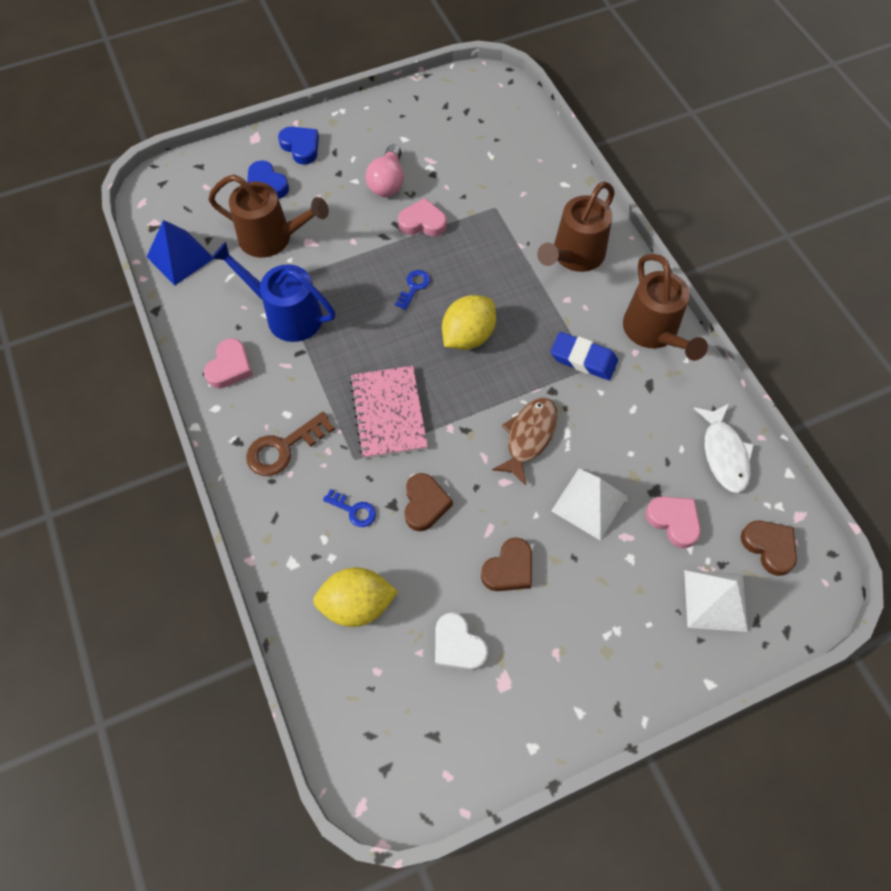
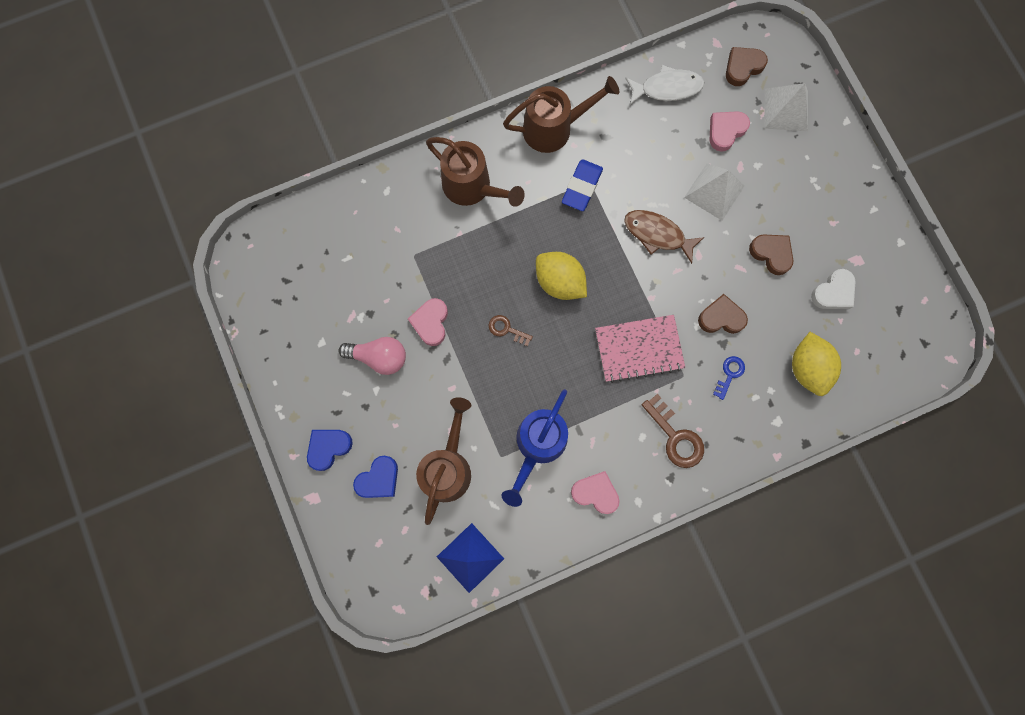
camera: 90 degrees left, 15 degrees up
(414, 287) = (506, 329): blue key -> brown key

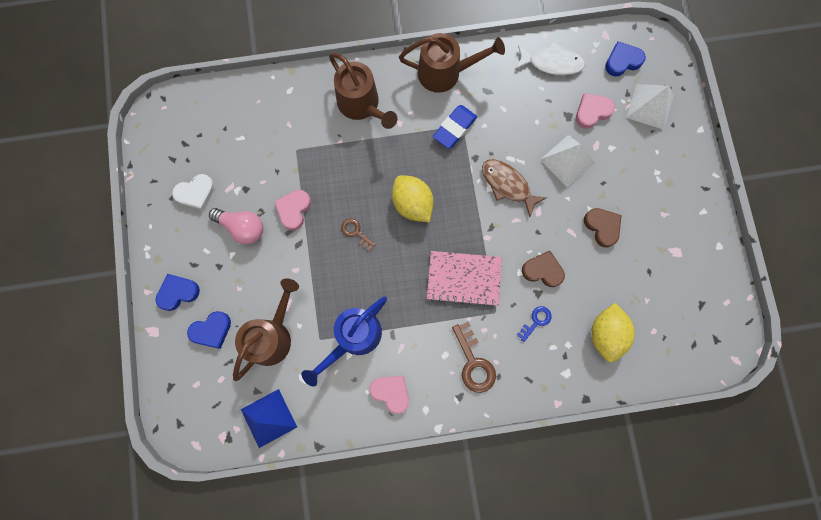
camera: 15 degrees right, 0 degrees up
(743, 67) = (622, 61): brown heart -> blue heart
(833, 292) = (647, 274): white heart -> white heart (196, 193)

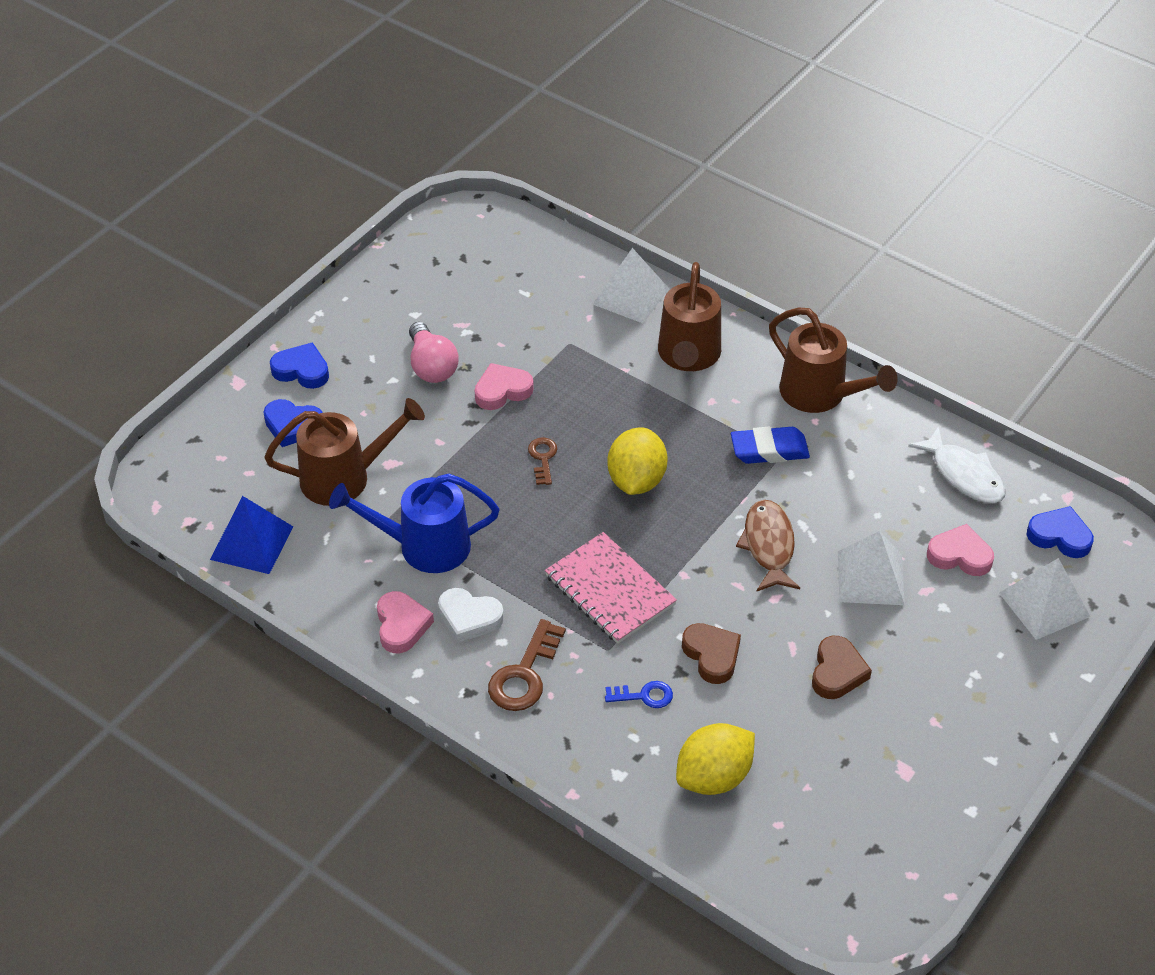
camera: 45 degrees right, 30 degrees down
(196, 193) = (423, 305): white heart -> white heart (469, 618)
(296, 92) = (631, 296): none -> white pyramid

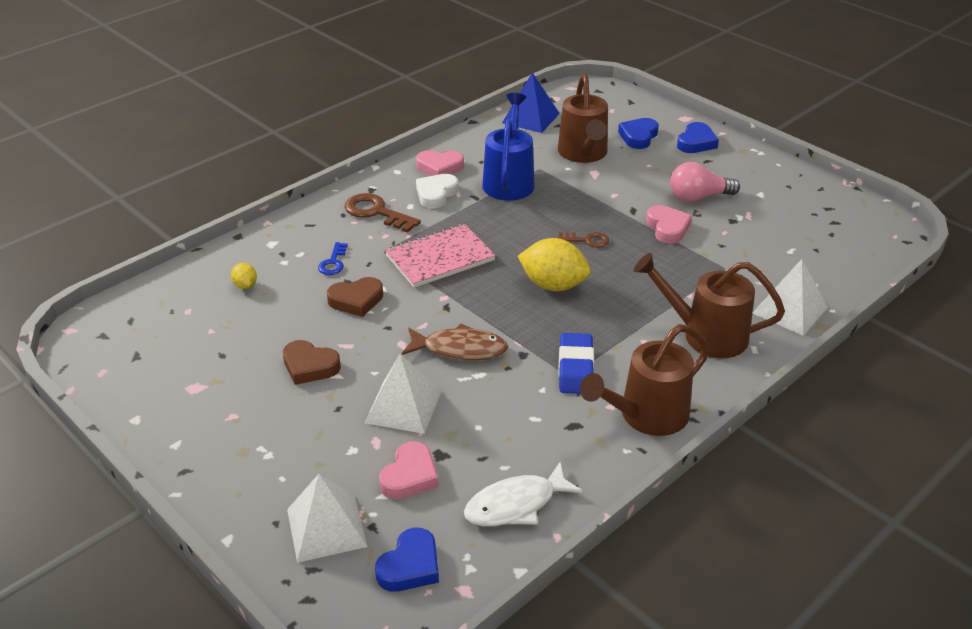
camera: 100 degrees right, 10 degrees down
(714, 777) = (245, 285): yellow lemon -> yellow lemon, size x0.48

